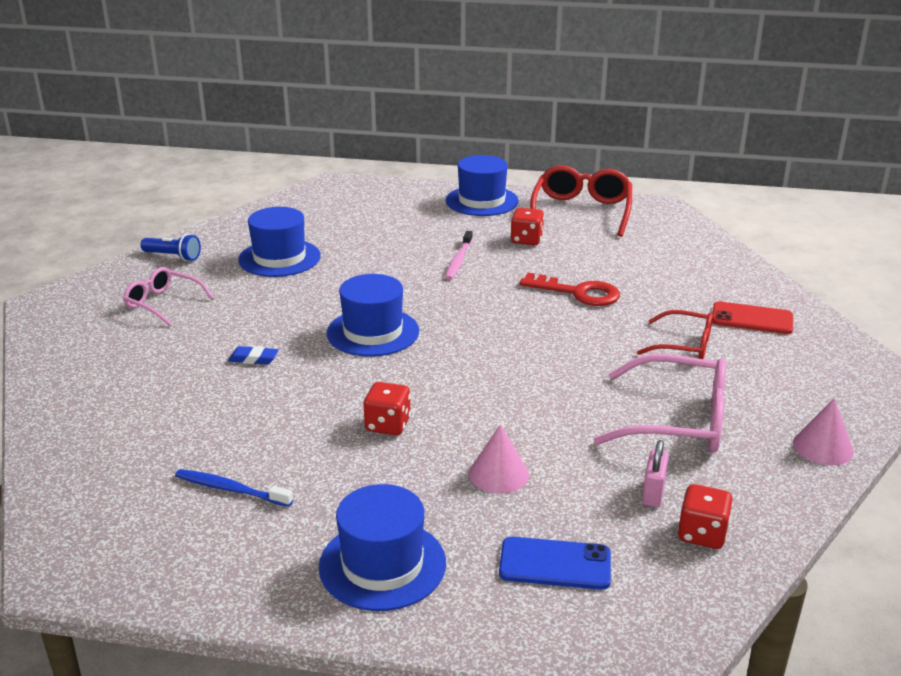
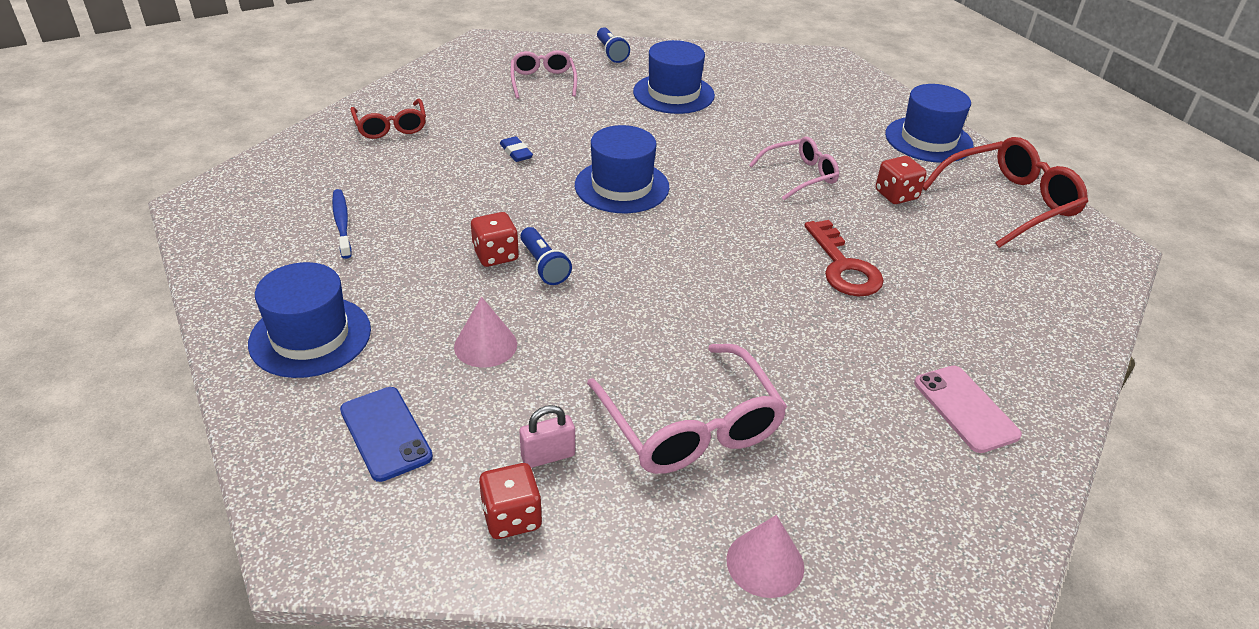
camera: 50 degrees right, 10 degrees up
(430, 408) = (544, 266): none -> blue flashlight
(459, 260) = (800, 175): pink toothbrush -> pink glasses
(684, 345) = (839, 377): red glasses -> red glasses (391, 127)
(752, 319) = (965, 409): red phone -> pink phone

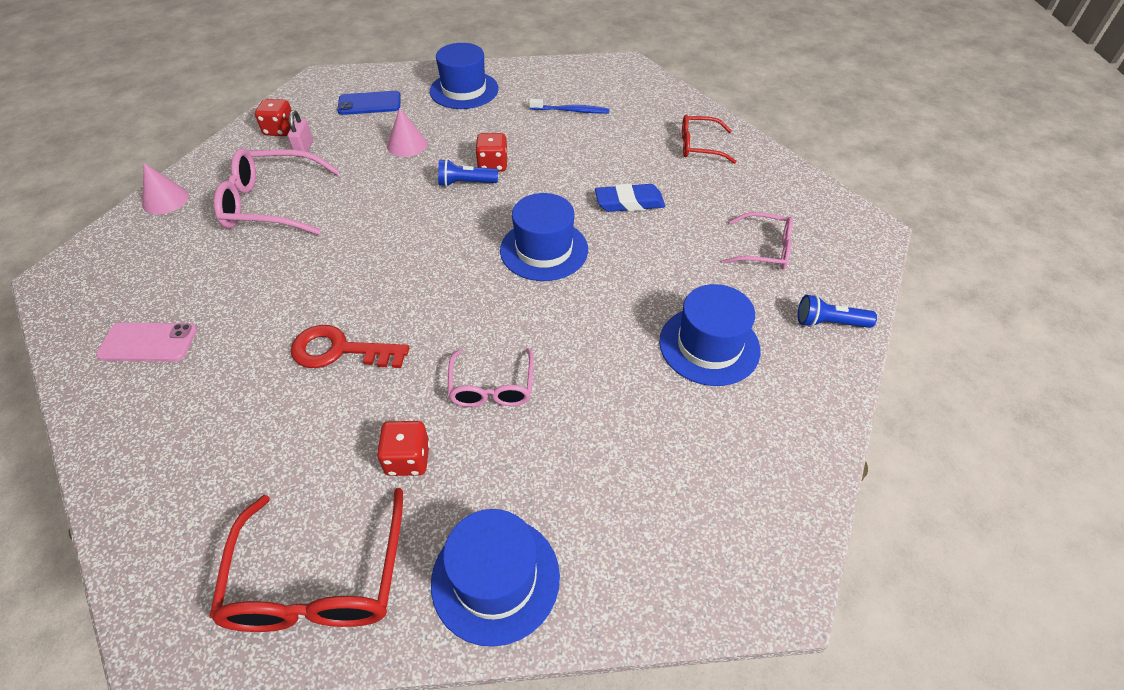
camera: 115 degrees right, 10 degrees up
(516, 152) = (629, 202): blue eraser -> blue eraser, size x1.65

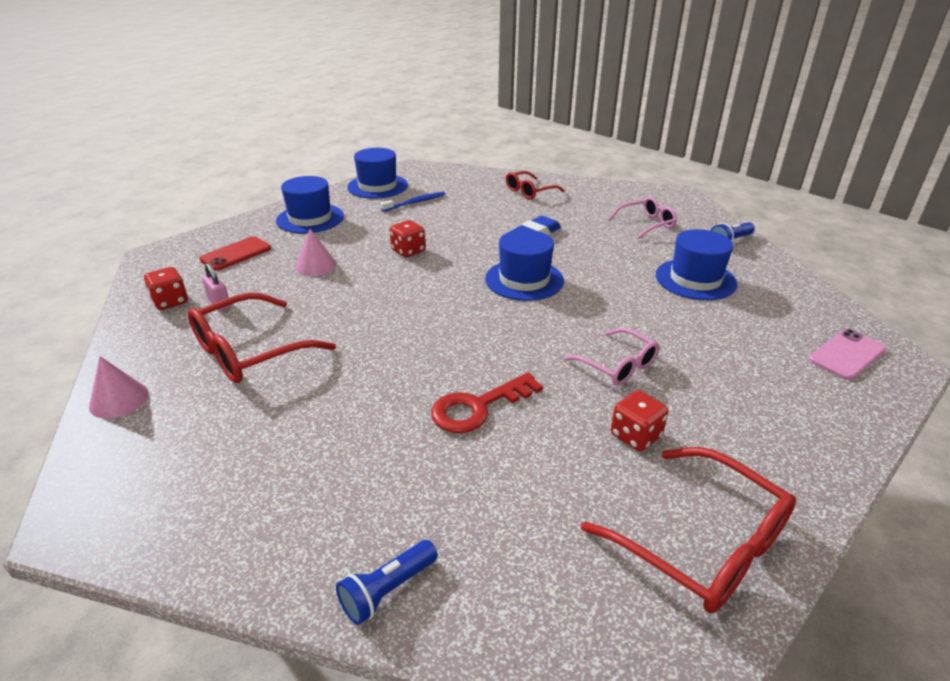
camera: 40 degrees left, 15 degrees down
(148, 342) = (287, 504): pink phone -> pink phone (847, 355)
(271, 204) = (250, 351): pink glasses -> red glasses
(369, 104) = (236, 254): blue phone -> red phone
(466, 183) = (405, 268): blue flashlight -> blue flashlight (388, 590)
(495, 578) = (791, 457): blue hat -> blue hat (377, 186)

